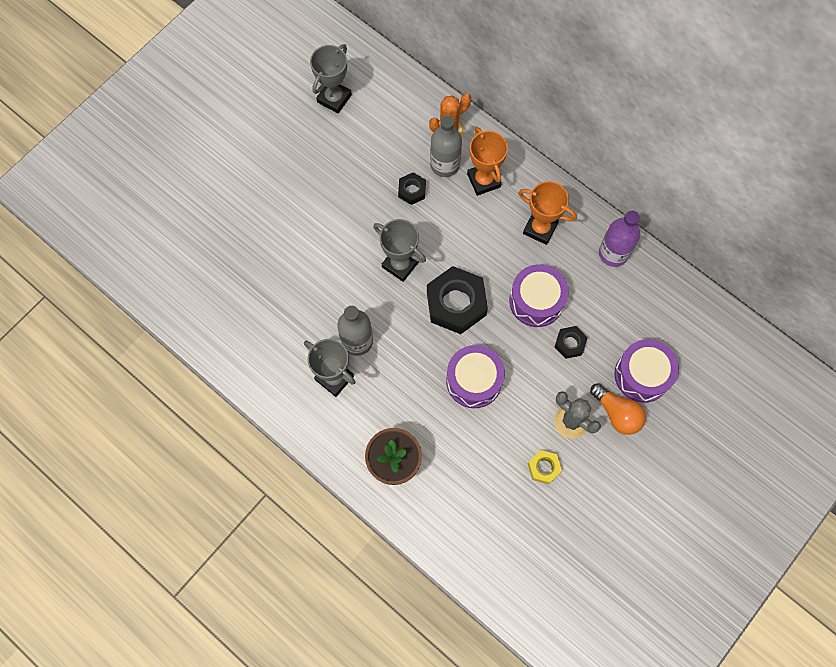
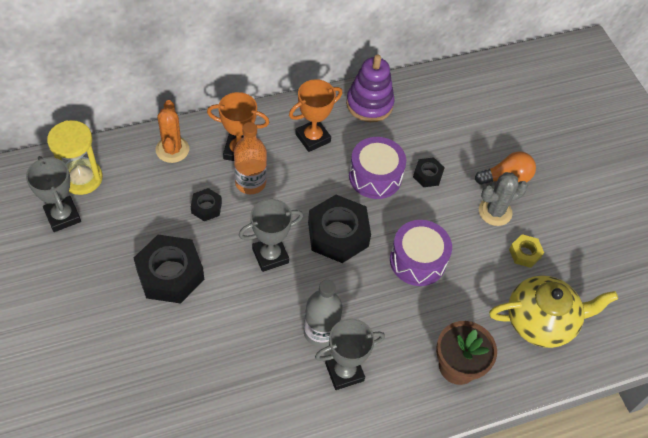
camera: 65 degrees left, 15 degrees down
(335, 203) = (170, 274): none -> black nut
(376, 87) = (82, 178): none -> yellow hourglass
(445, 164) = (201, 170): grey bottle -> none
(459, 208) = (250, 182): none -> orange bottle
(482, 513) = (541, 321): none -> yellow teapot
(613, 253) = (369, 104): purple bottle -> purple stacking toy
(642, 375) = (484, 144): purple drum -> none

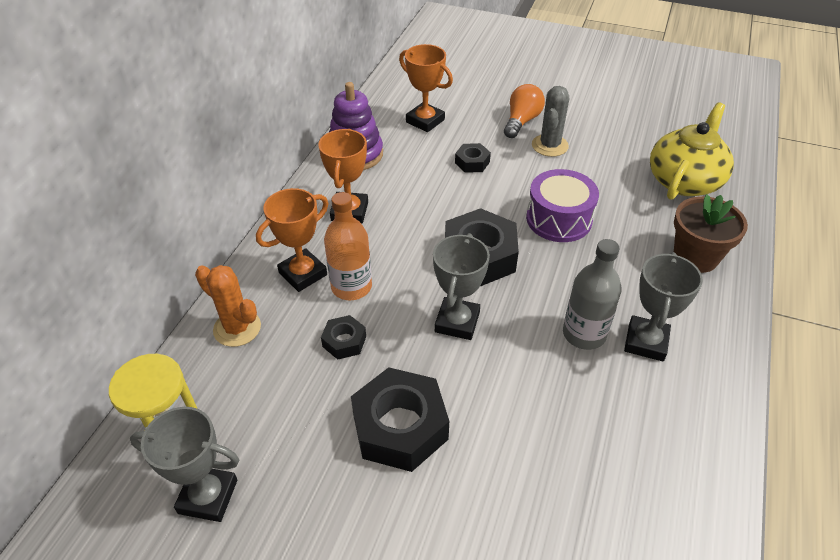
camera: 45 degrees left, 10 degrees down
(375, 176) = (439, 195): purple drum -> none
(445, 120) = (425, 121): none -> orange trophy
(524, 253) = (607, 152): yellow nut -> none

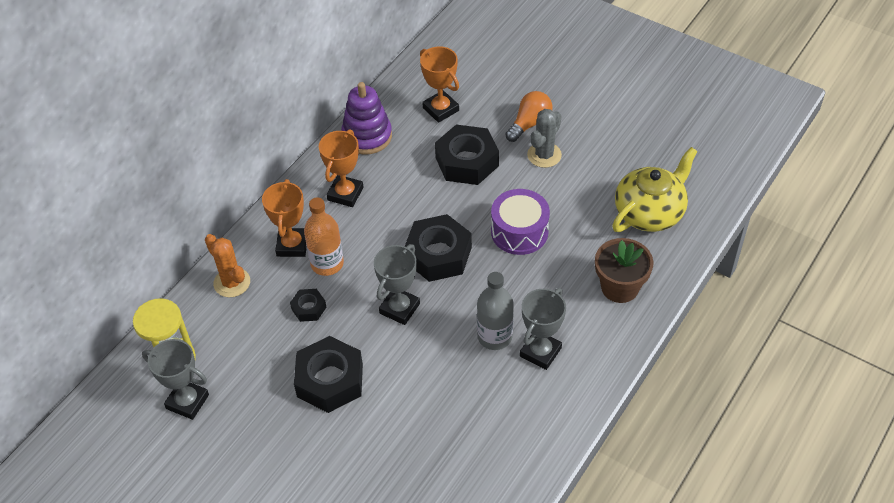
camera: 15 degrees right, 5 degrees up
(303, 274) = (292, 245): orange trophy -> orange trophy turned 60 degrees counterclockwise
(472, 162) = (467, 161): black nut -> black nut, size x2.01

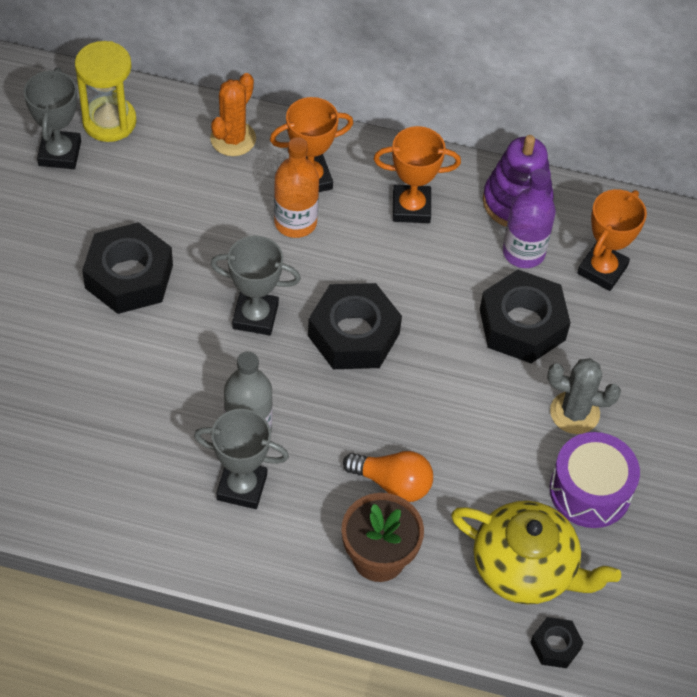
camera: 65 degrees right, 5 degrees up
(309, 308) = (223, 224): black nut -> black nut (555, 646)
(410, 144) = (523, 252): none -> purple bottle
(519, 232) = (427, 416): purple drum -> purple drum (590, 491)
(529, 124) = (625, 381): orange light bulb -> orange light bulb (392, 483)

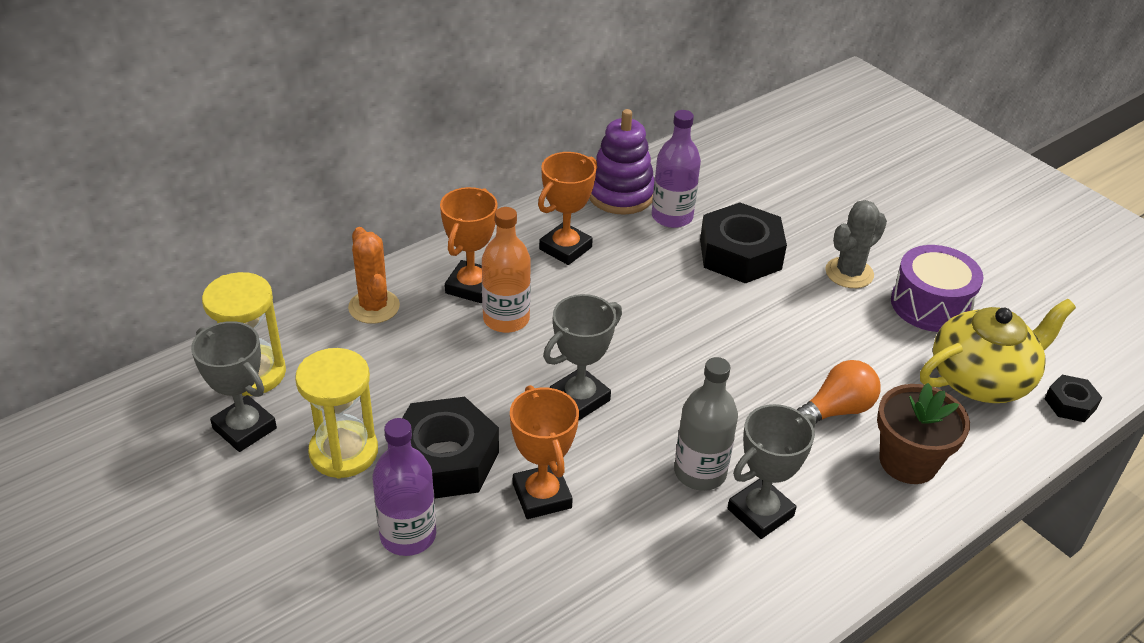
camera: 50 degrees left, 15 degrees down
(50, 300) = (408, 535): none -> purple bottle
(86, 218) = (343, 452): none -> yellow hourglass
(354, 334) = (659, 349): black nut -> none
(602, 270) = (728, 189): orange trophy -> orange trophy (542, 496)

